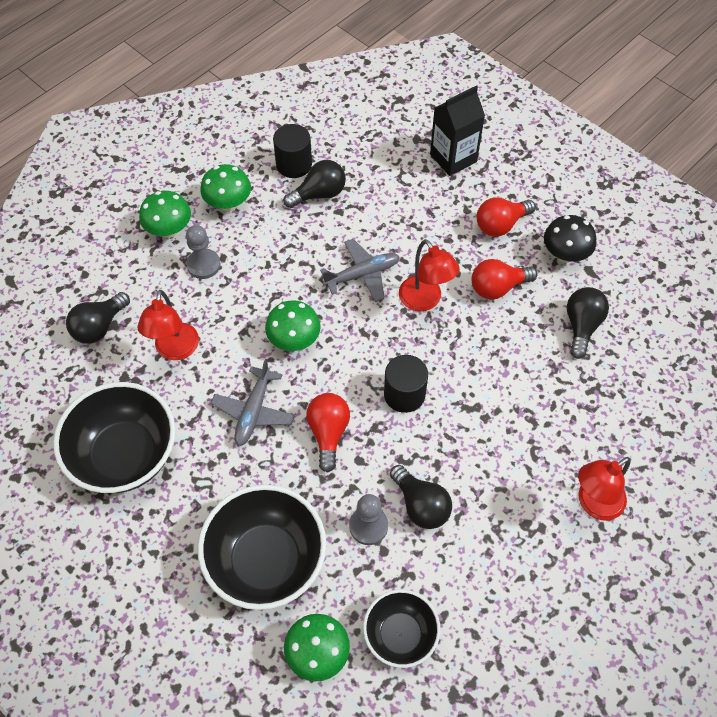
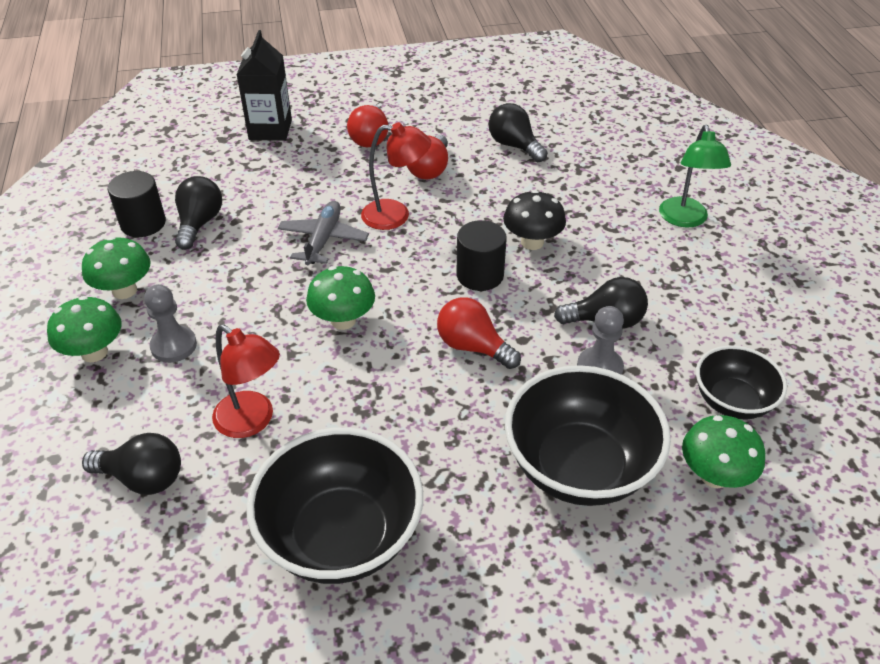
camera: 55 degrees left, 15 degrees down
(99, 327) = (143, 478): black light bulb -> black light bulb turned 60 degrees counterclockwise
(253, 411) = (394, 392): grey plane -> none
(565, 254) = (438, 121): black mushroom -> black mushroom (532, 242)
(593, 504) = (685, 219): red lamp -> green lamp

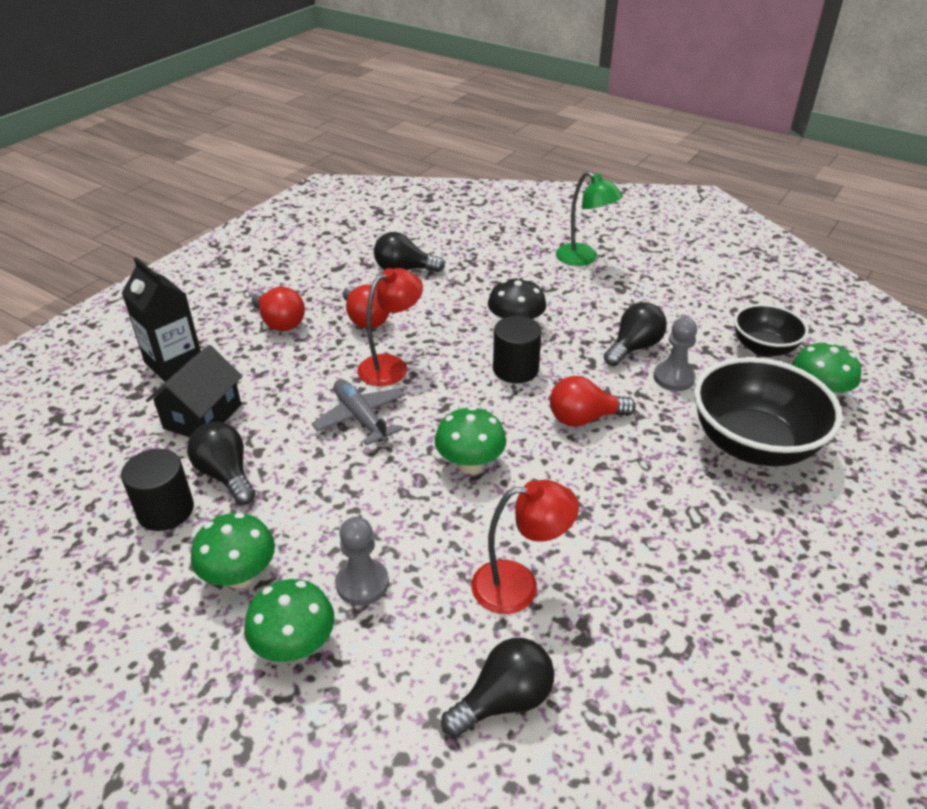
camera: 45 degrees left, 5 degrees down
(237, 177) = (202, 416): none -> black house
(341, 536) = (699, 605): black bowl -> none

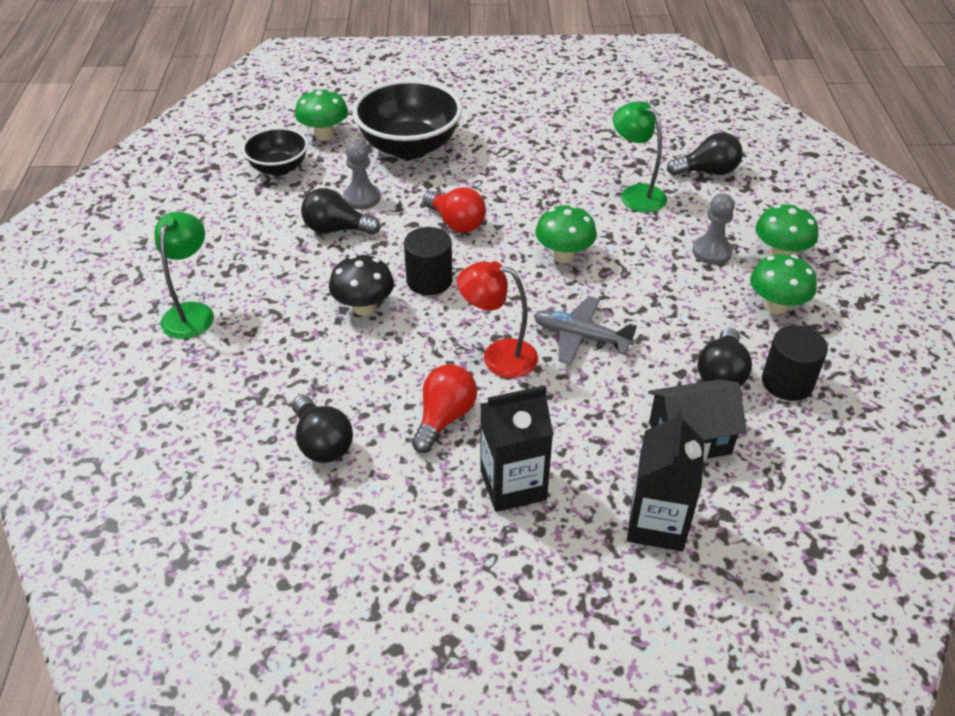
camera: 125 degrees left, 5 degrees up
(280, 322) = (513, 485): red light bulb -> black carton
(361, 417) = (580, 337): grey plane -> grey plane turned 90 degrees clockwise
(504, 700) = (707, 171): black light bulb -> black light bulb turned 150 degrees clockwise
(519, 585) = (635, 194): red lamp -> green lamp

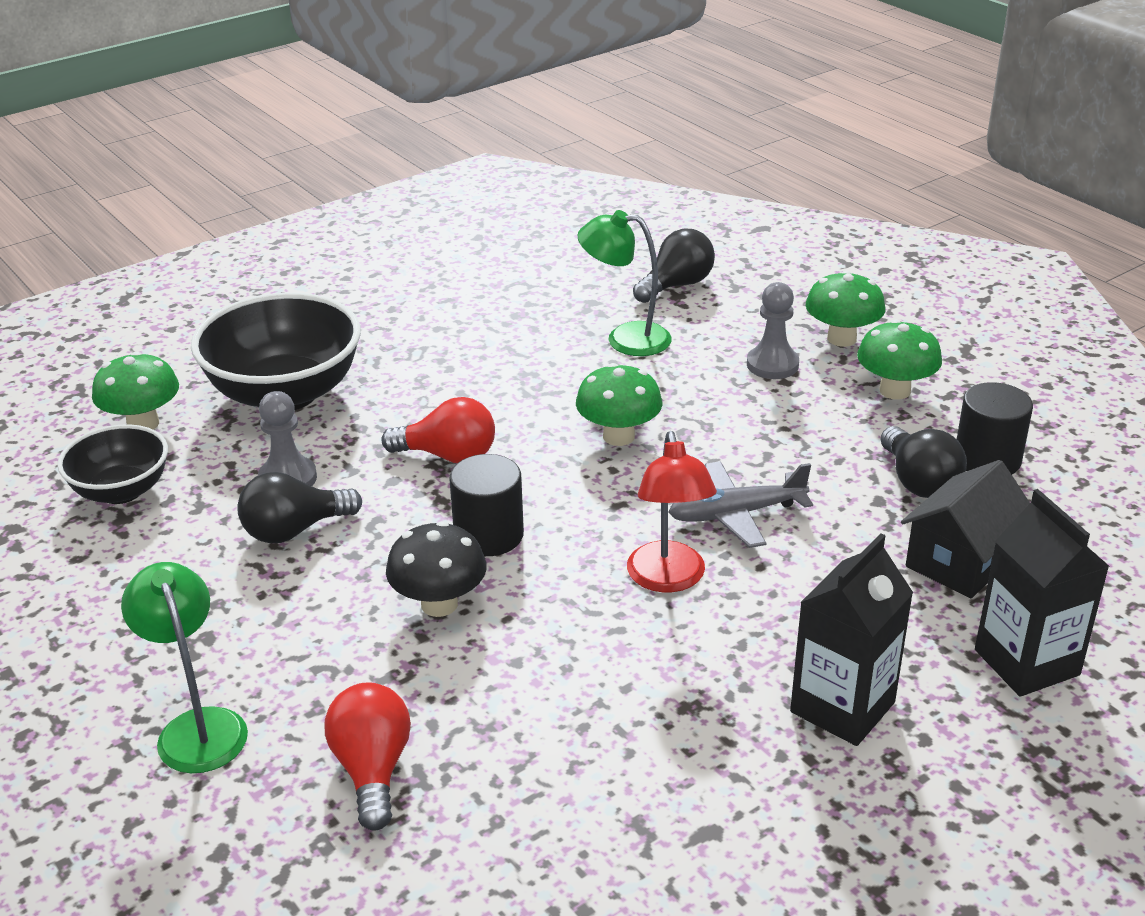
camera: 35 degrees left, 10 degrees down
(322, 443) = (568, 788): black light bulb -> none
(444, 418) = (684, 678): red light bulb -> red light bulb (372, 770)
(498, 356) = (668, 579): red lamp -> red lamp turned 75 degrees counterclockwise

